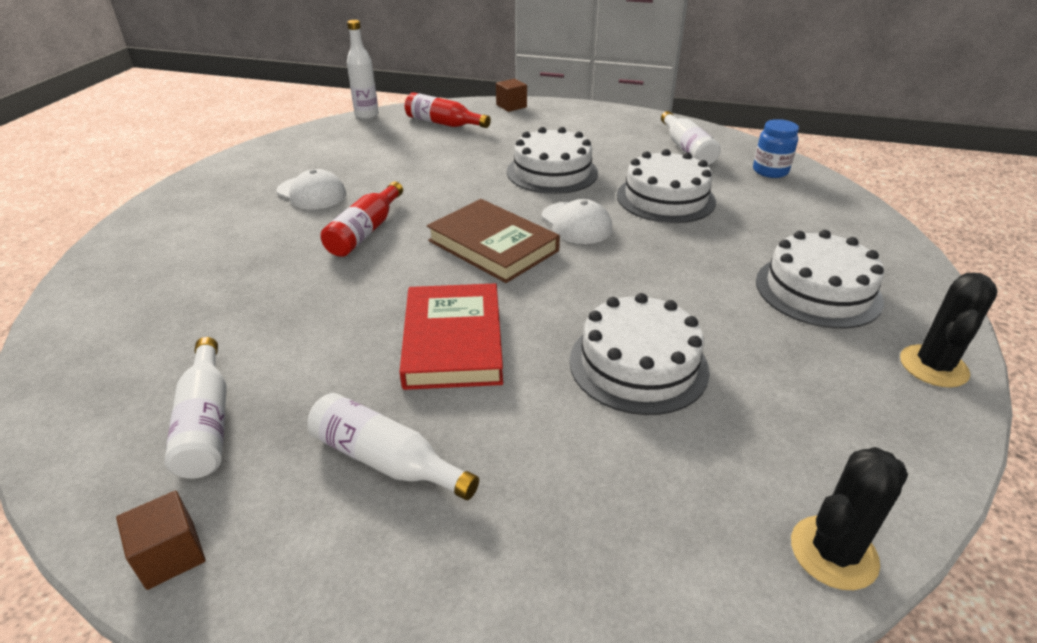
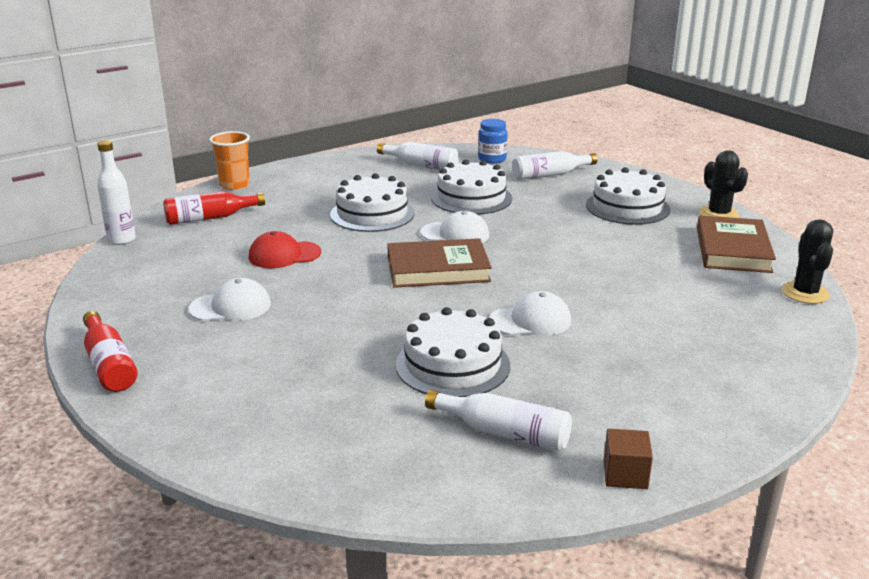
camera: 50 degrees left, 10 degrees down
(365, 231) = (338, 305): red bottle -> red bottle (109, 364)
(386, 460) = (620, 379): white bottle -> white bottle (550, 175)
(422, 173) = (284, 255): none -> red cap
(453, 341) = (531, 321): red book -> white cap
(511, 106) = (234, 185): brown cube -> orange cup
(638, 364) = (627, 278): white cake -> white cake (452, 365)
(851, 421) = (733, 250): none -> brown book

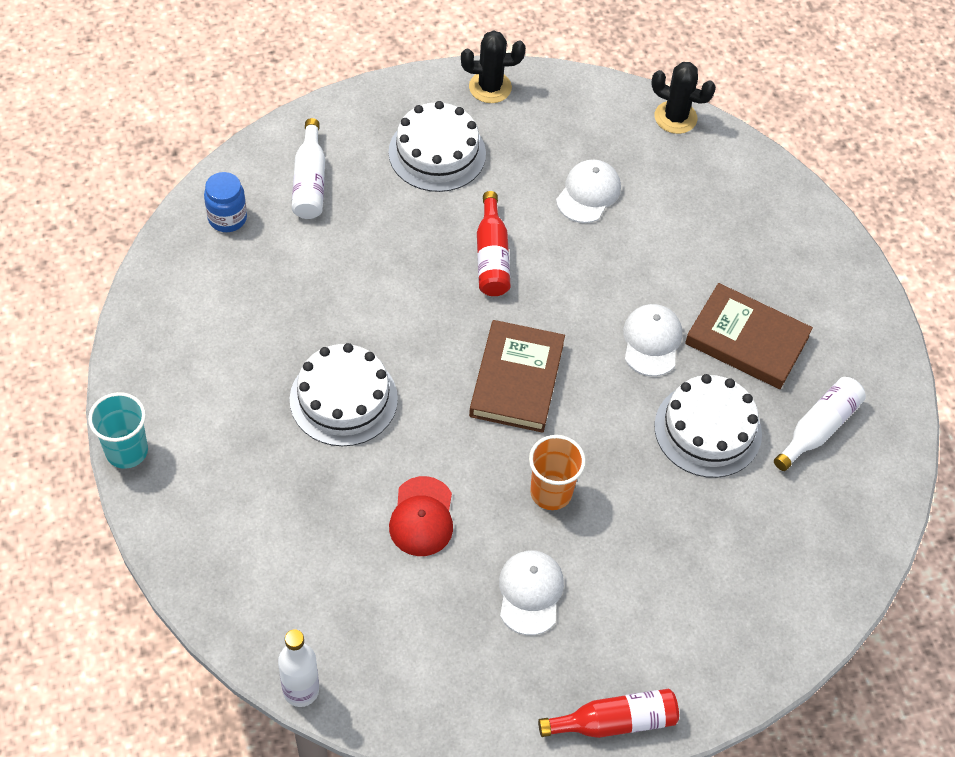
camera: 75 degrees left, 30 degrees up
(210, 218) = (274, 579): red bottle -> red bottle (492, 256)
(234, 185) = (169, 532): orange cup -> orange cup (551, 492)
(289, 165) = (126, 451): none -> turquoise cup
(421, 165) = (209, 300): white bottle -> none
(455, 234) = (437, 335): white cap -> white cap (588, 193)
(471, 198) = (343, 285): white cake -> none
(625, 474) = (889, 372): brown cube -> none
(733, 250) = (573, 120): brown book -> brown book (747, 340)

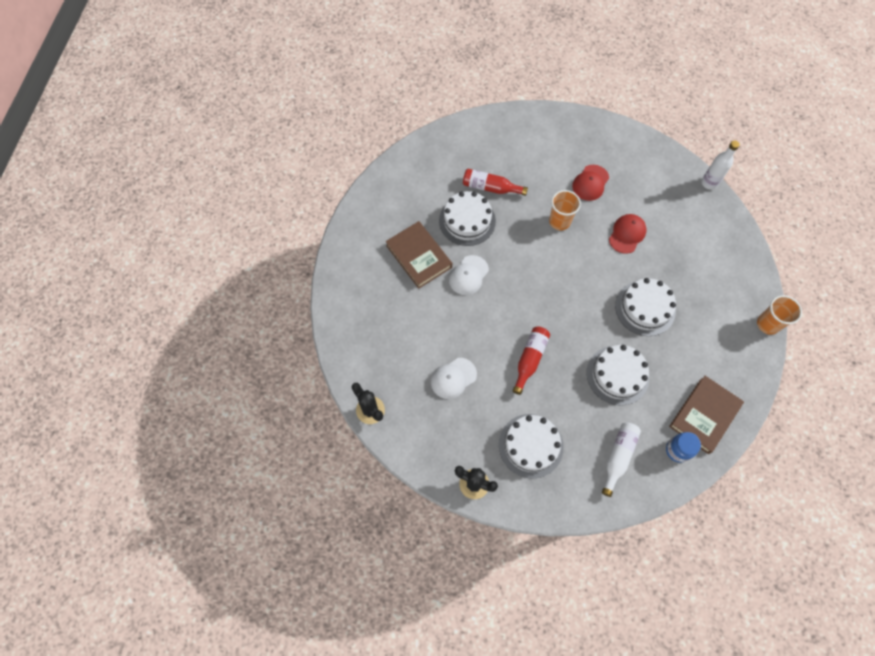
camera: 150 degrees left, 10 degrees up
(126, 451) = (767, 324): turquoise cup -> orange cup
(350, 283) = (617, 375): none -> white cake
(517, 380) = (549, 283): brown book -> brown book (704, 415)
(530, 593) = (590, 183): white cap -> red cap
(614, 721) = (578, 122): red bottle -> red bottle (490, 188)
(818, 428) = (413, 200): white bottle -> none

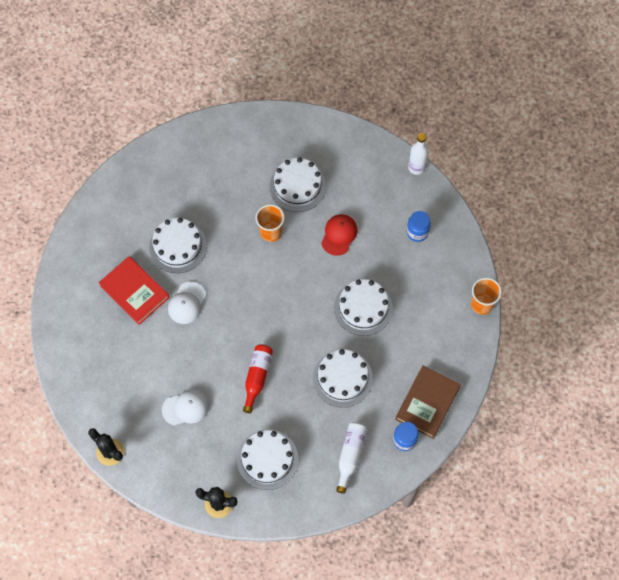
camera: 10 degrees left, 0 degrees up
(419, 256) = (134, 292): brown book -> red book
(453, 378) = (185, 408): white cap -> white cap turned 150 degrees counterclockwise
(490, 188) = (197, 207): red bottle -> none
(590, 183) = (297, 186): red cap -> white cake
(705, 243) = (417, 232): none -> blue jar

